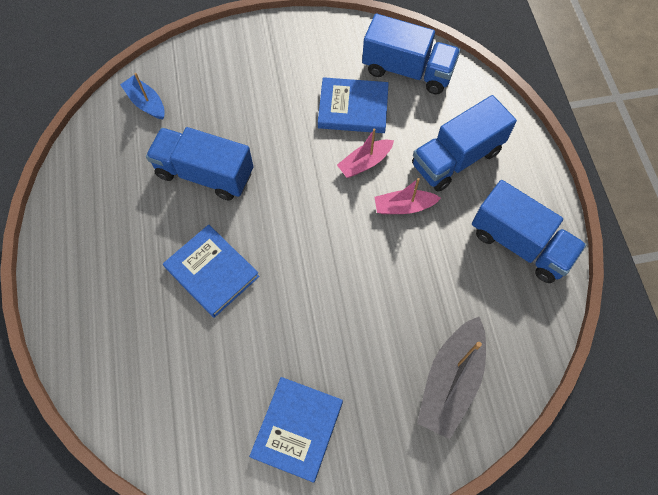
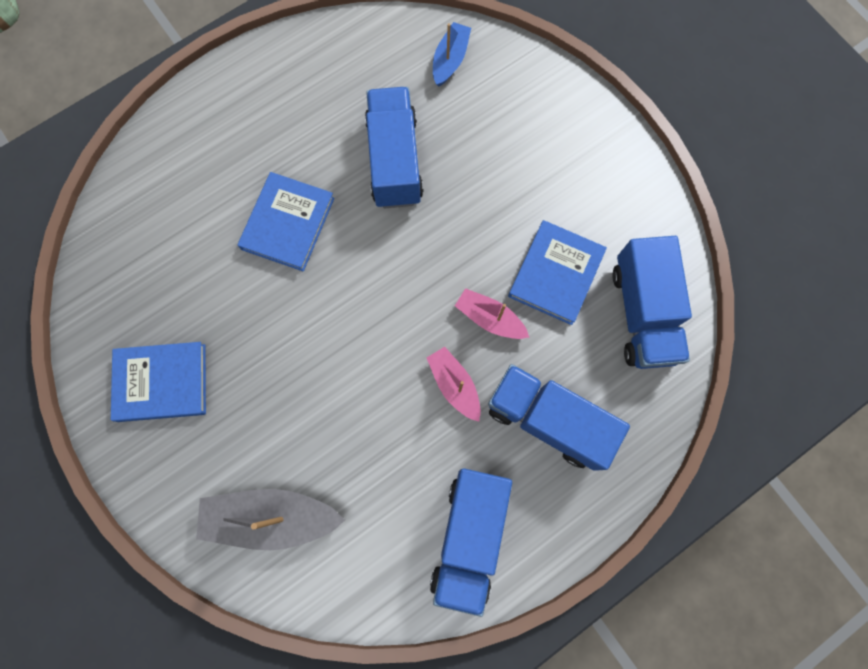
camera: 65 degrees right, 10 degrees up
(353, 108) = (556, 274): blue book -> blue book turned 45 degrees clockwise

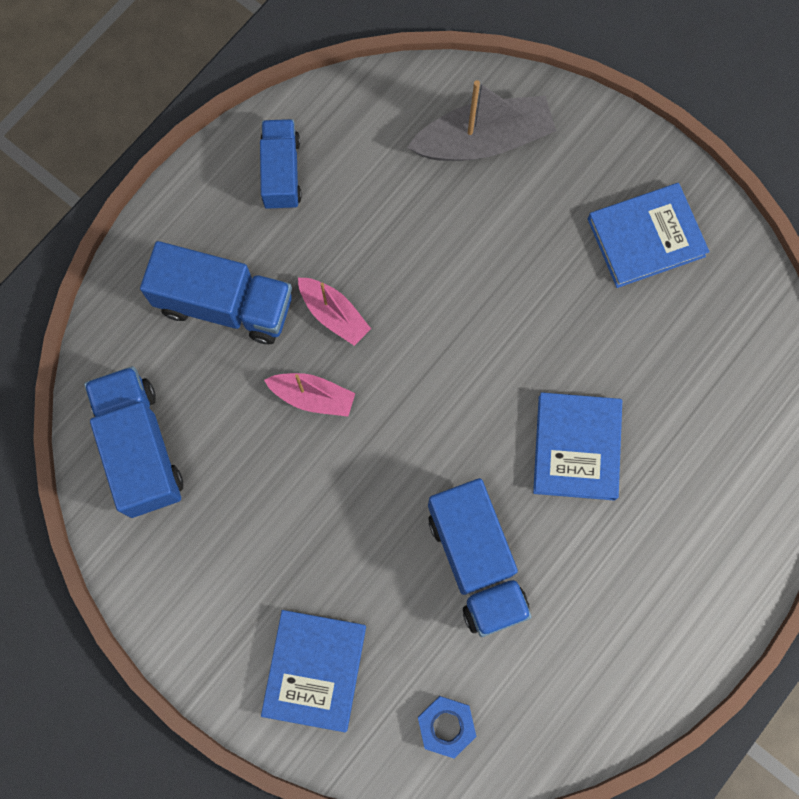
camera: 165 degrees right, 0 degrees up
(450, 60) = (446, 726): blue boat -> blue nut
(469, 536) = (281, 173): blue truck -> blue truck, size x0.66
(556, 274) = (248, 469): blue book -> blue book (314, 670)

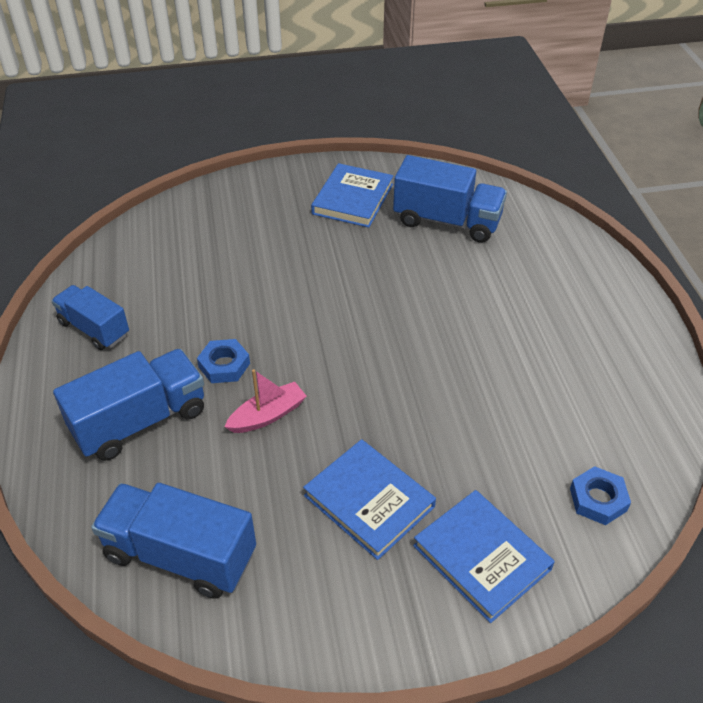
camera: 50 degrees left, 30 degrees down
(334, 314) = (224, 365): pink boat -> blue nut
(476, 562) = (484, 402): blue truck -> blue truck (447, 221)
(483, 140) = (207, 226): grey boat -> none
(576, 447) = (452, 304): blue book -> blue book (369, 501)

